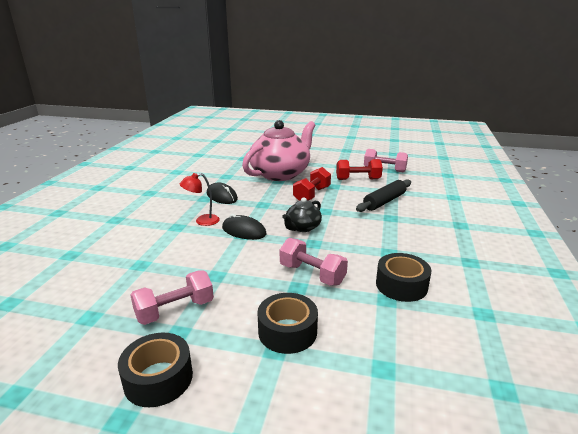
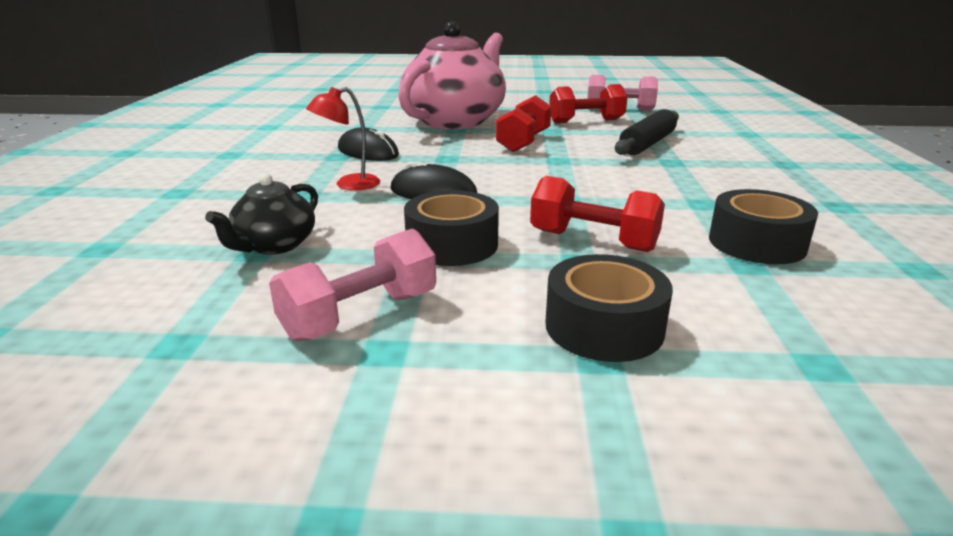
camera: 10 degrees left, 0 degrees up
(158, 378) = (380, 435): black tape -> black tape (452, 245)
(302, 227) = (534, 182): black teapot -> black teapot (274, 245)
(312, 274) = (593, 241): pink dumbbell -> red dumbbell

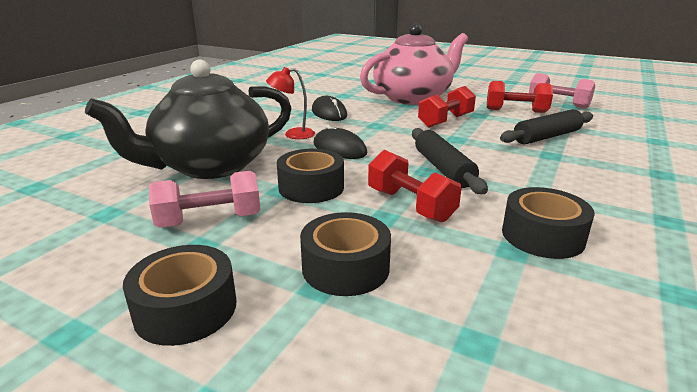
camera: 25 degrees right, 0 degrees up
(274, 245) = (210, 166): black teapot -> black teapot, size x2.17
(464, 435) = (186, 308): none -> black tape
(582, 194) = (443, 169): none -> black rolling pin

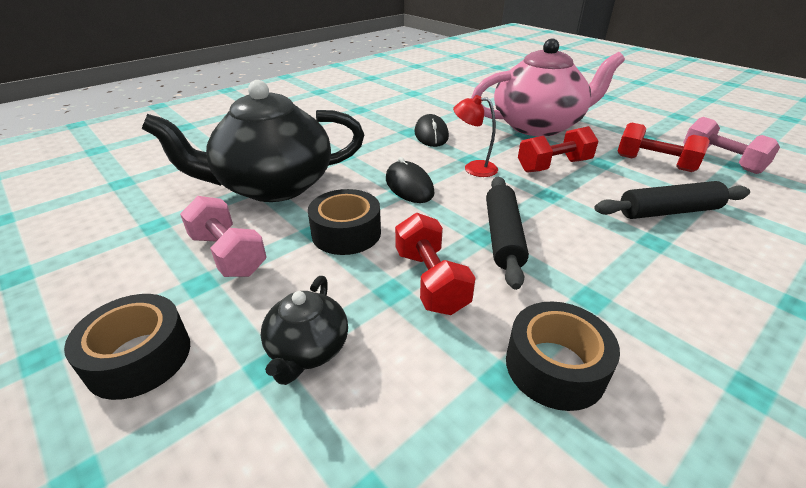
camera: 20 degrees right, 10 degrees up
(210, 220) = (228, 254): pink dumbbell -> pink dumbbell turned 45 degrees clockwise
(293, 134) = (376, 158): red lamp -> red lamp (473, 168)
(345, 267) = (308, 349): black tape -> black teapot

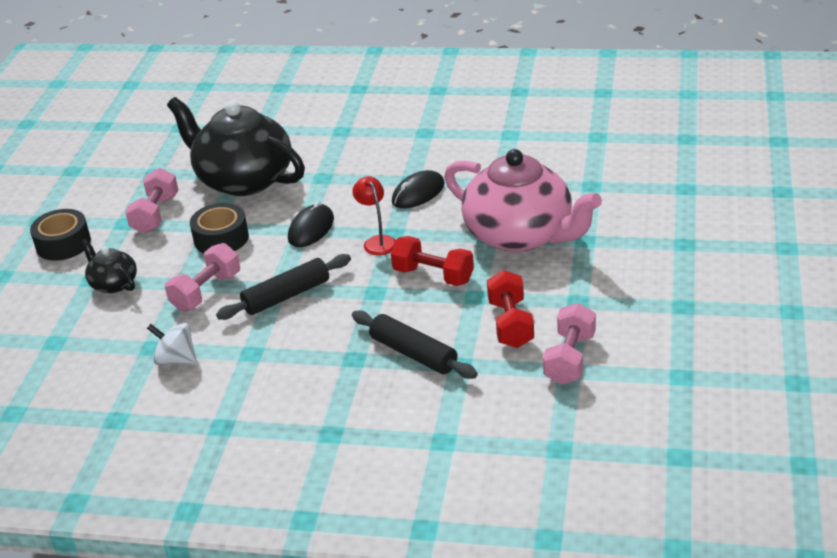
camera: 55 degrees right, 0 degrees up
(308, 349) = (113, 283): black teapot -> black teapot turned 75 degrees clockwise
(430, 281) = (206, 292): red dumbbell -> pink dumbbell
(555, 366) = (176, 360): black tape -> white spinning top

